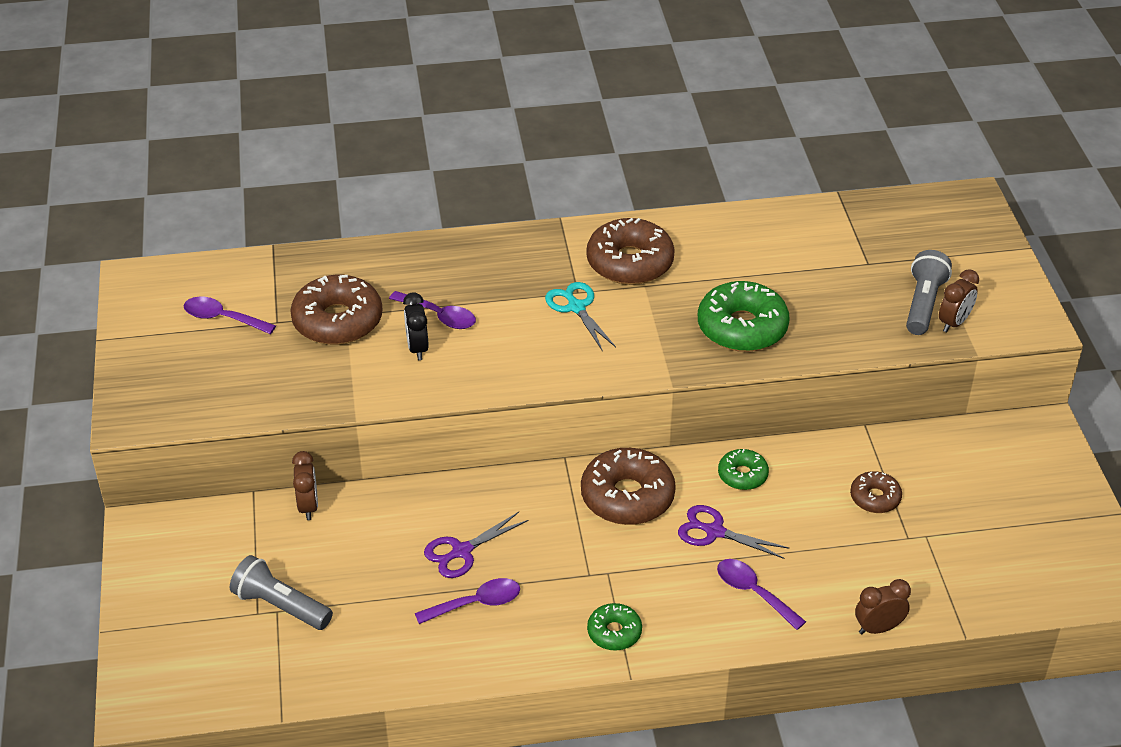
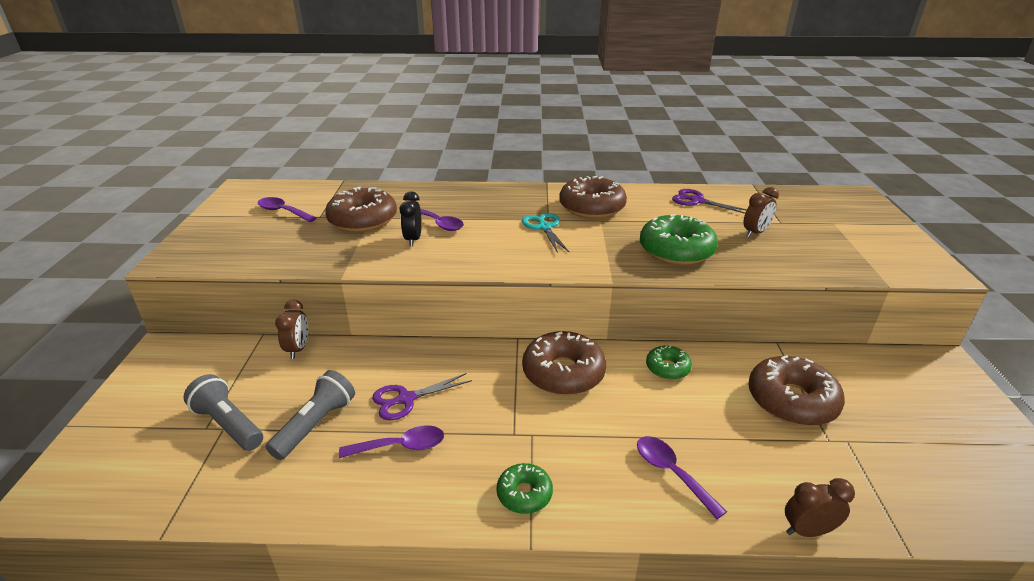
camera: 10 degrees right, 10 degrees down
(714, 531) = (637, 411): purple scissors -> purple scissors (697, 201)
(875, 498) = (791, 400): brown donut -> brown donut, size x1.85
(923, 304) = (831, 249): grey flashlight -> grey flashlight (316, 424)
(954, 323) = (861, 263): brown clock -> brown clock (755, 233)

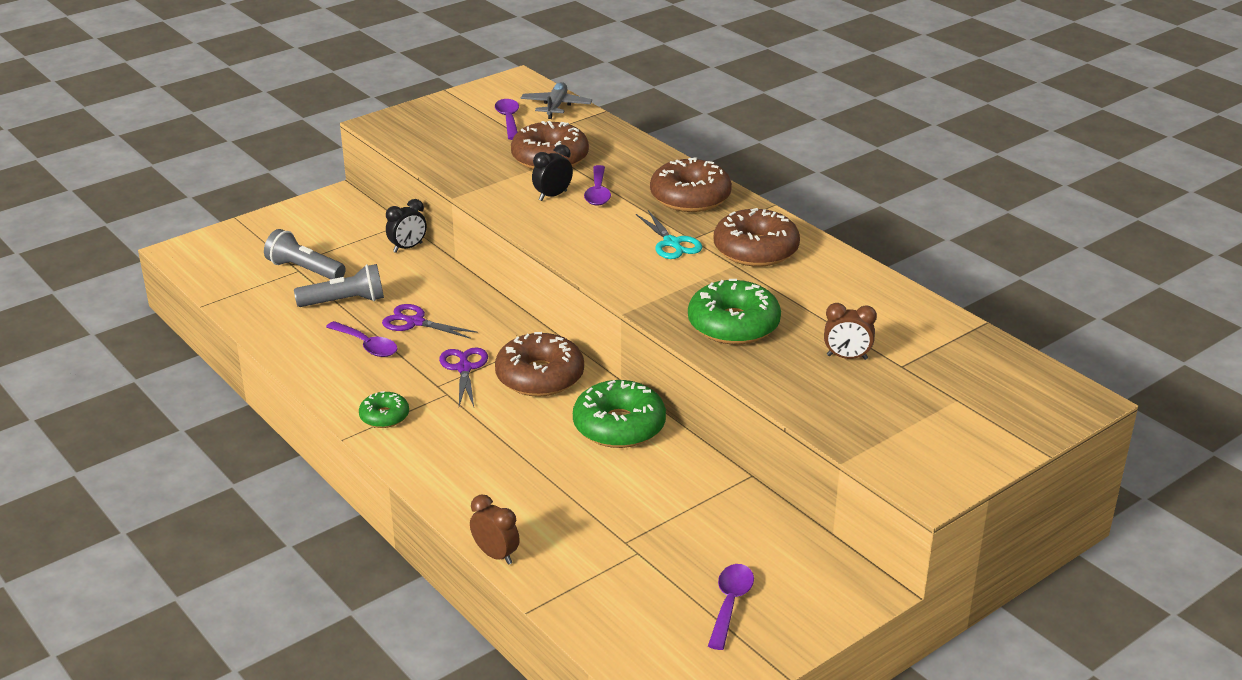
camera: 50 degrees right, 0 degrees up
(228, 424) = (304, 270): grey flashlight -> grey flashlight turned 60 degrees counterclockwise
(298, 349) = (408, 247): brown clock -> black clock
(303, 191) = (556, 106): none -> grey plane
(544, 227) = (672, 243): turquoise scissors -> turquoise scissors turned 120 degrees clockwise
(667, 368) = (619, 426): green donut -> green donut, size x1.85
(672, 473) = (483, 473): purple spoon -> purple spoon (730, 604)
(697, 201) = (874, 301): purple scissors -> purple scissors (464, 368)
(791, 400) = (659, 508): brown donut -> brown donut (690, 197)

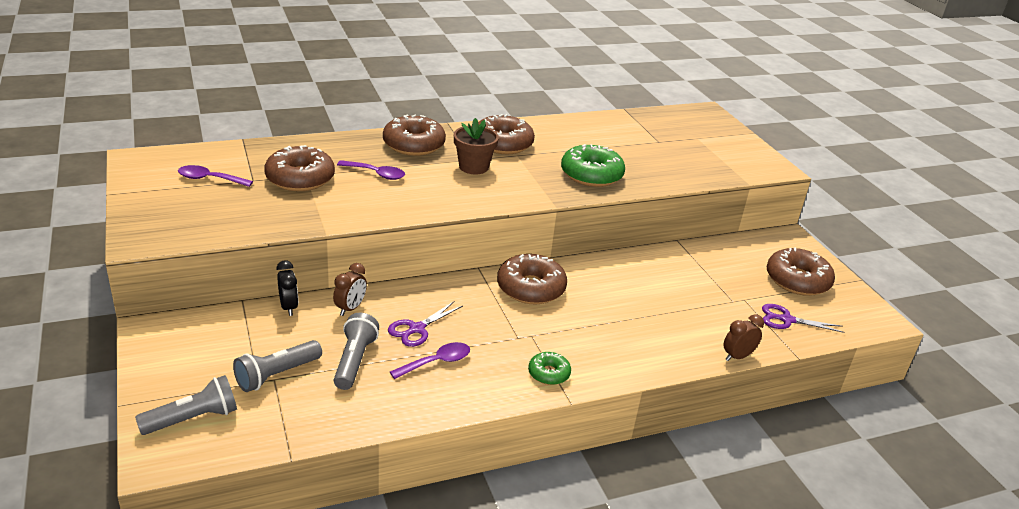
camera: 75 degrees left, 0 degrees up
(231, 251) = (193, 419): none -> grey flashlight
(464, 368) = (500, 319): purple scissors -> purple scissors (786, 320)
(552, 196) = (364, 192): black clock -> none
(556, 106) = (210, 155): grey plane -> none
(619, 426) = (607, 271): green donut -> none
(672, 243) = (473, 167): turquoise scissors -> brown flower pot
(730, 604) = (797, 280): purple spoon -> brown donut
(847, 357) = (644, 153): brown clock -> brown clock (350, 308)

